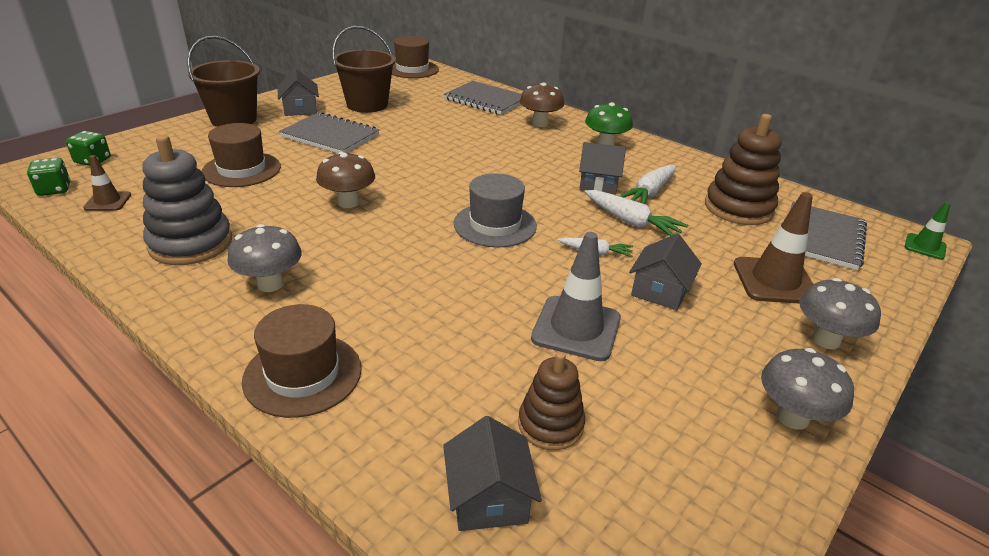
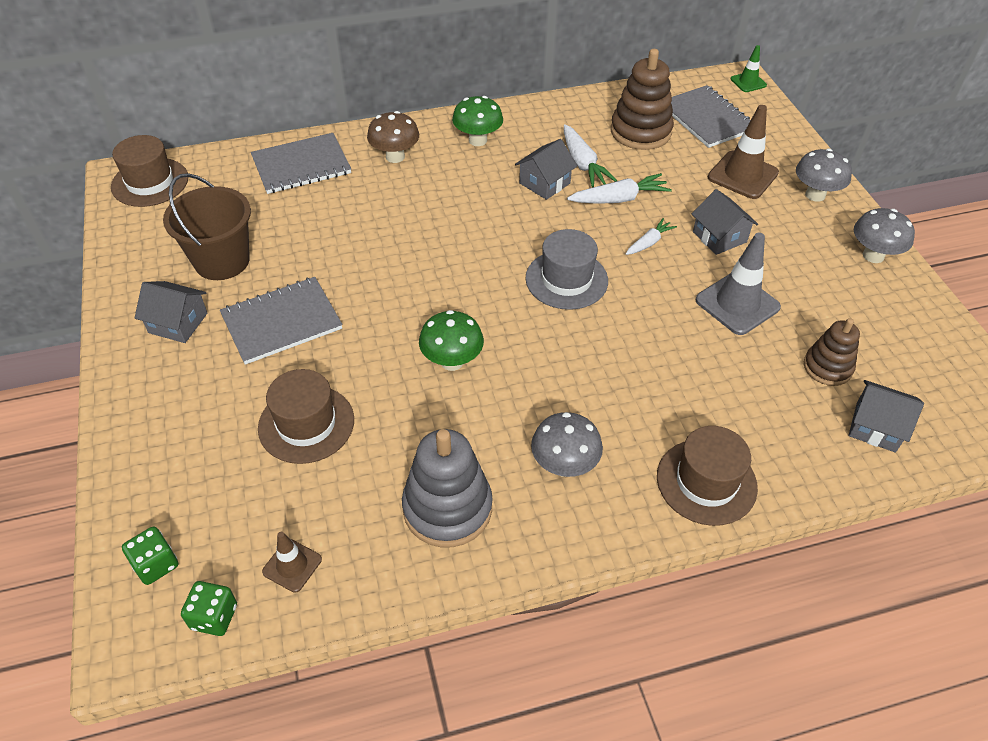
camera: 55 degrees left, 15 degrees up
(234, 119) = (151, 394): brown bucket -> none
(348, 202) = (452, 361): brown mushroom -> green mushroom

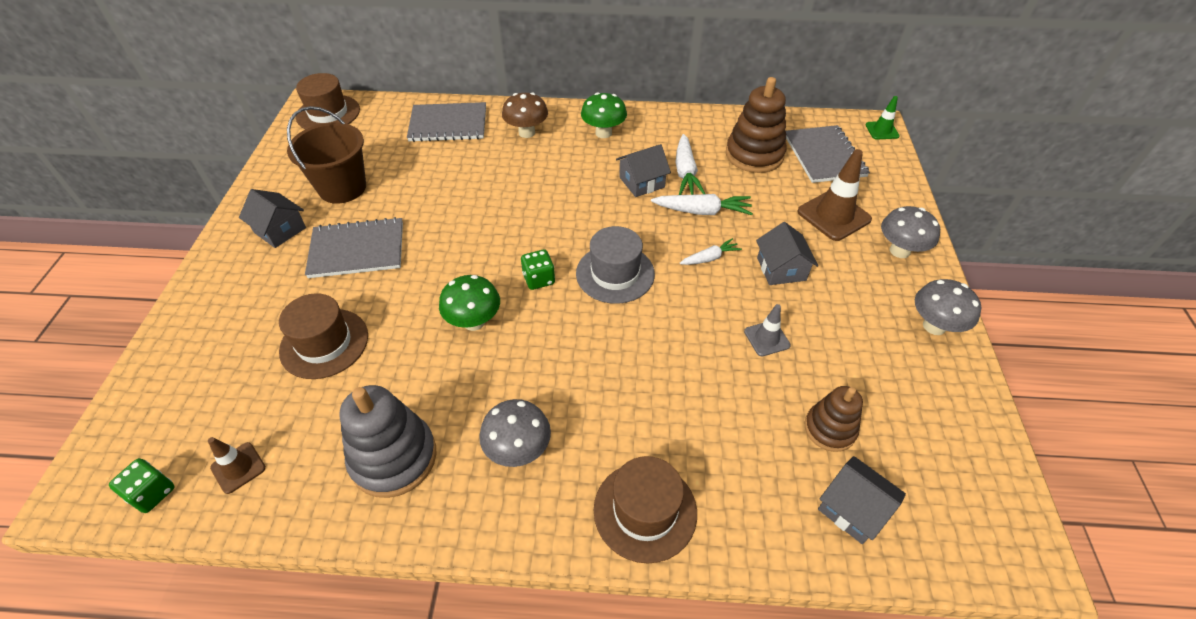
camera: 20 degrees right, 0 degrees up
(156, 564) = (139, 430): green dice -> green dice (539, 279)
(737, 304) = (766, 338): grey traffic cone -> grey traffic cone, size x0.56

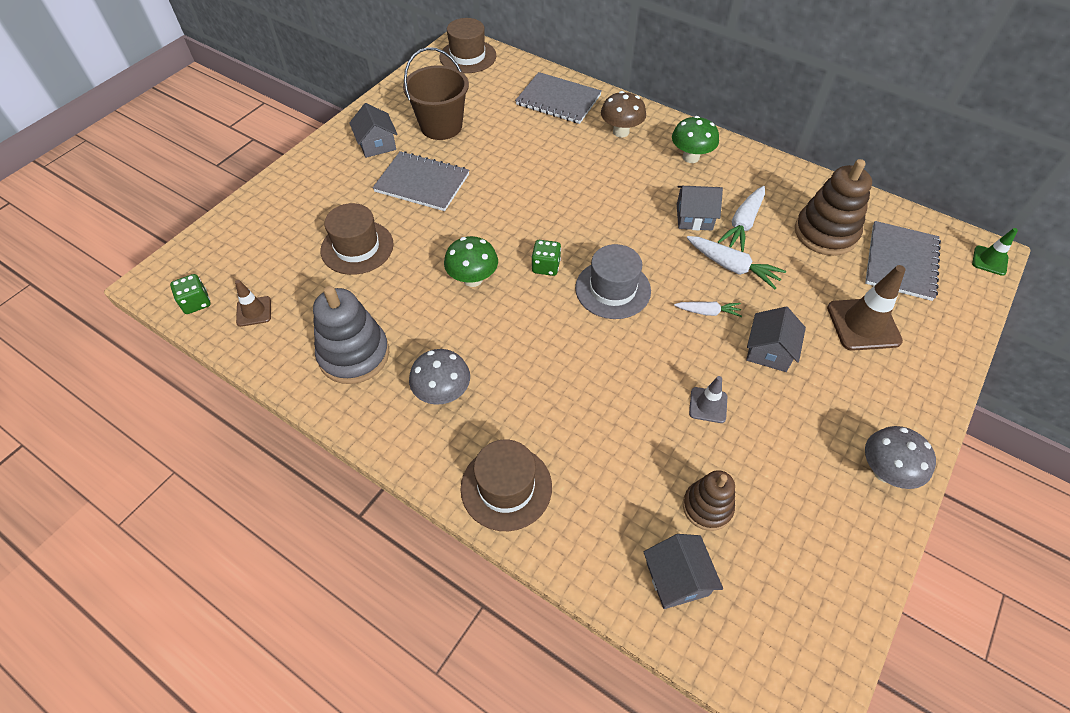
camera: 30 degrees right, 5 degrees up
(899, 251) = (907, 387): grey mushroom -> none

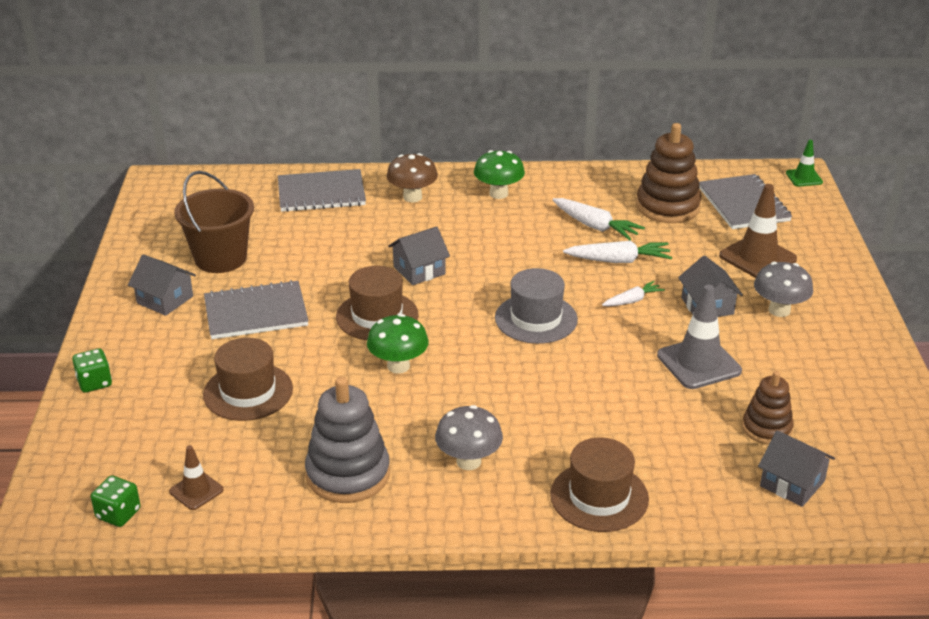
camera: 35 degrees left, 20 degrees down
(468, 56) = (179, 189): brown hat -> brown hat (377, 316)
(546, 266) = (457, 327): green dice -> green dice (94, 383)
(694, 217) = (549, 237): grey house -> grey house (419, 270)
(708, 405) = (698, 363): grey traffic cone -> grey traffic cone, size x1.79
(742, 224) = (595, 226): white carrot -> white carrot turned 45 degrees counterclockwise
(885, 472) = (864, 344): grey mushroom -> grey mushroom (779, 310)

